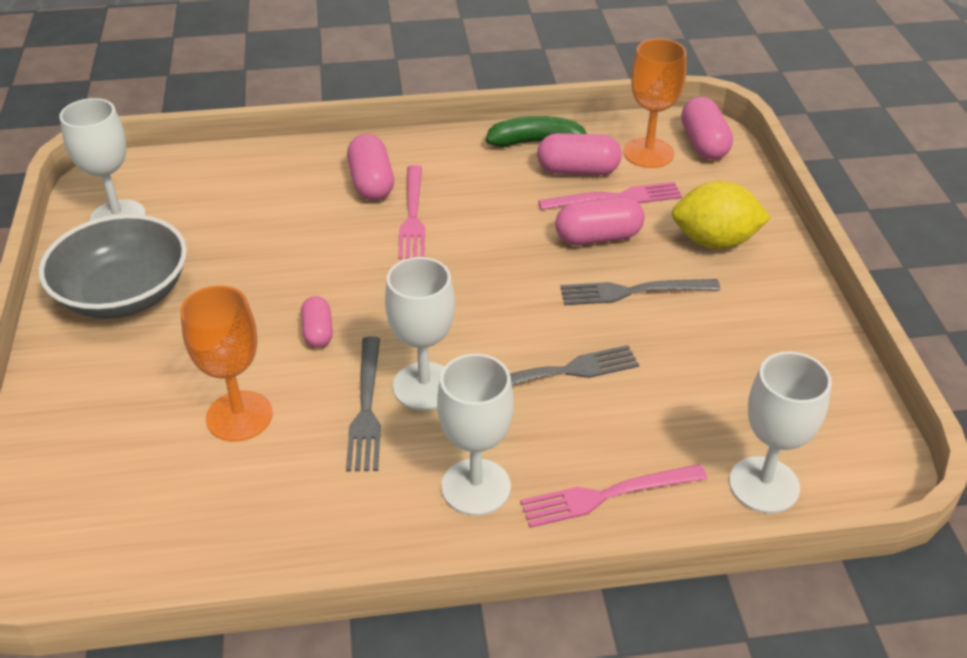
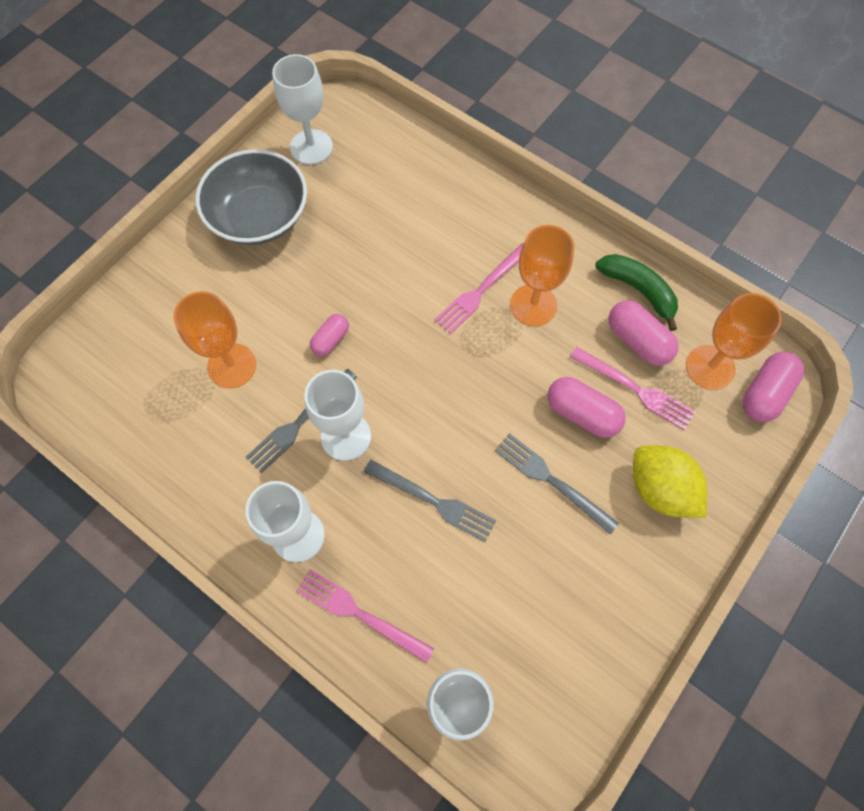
camera: 45 degrees right, 25 degrees up
(371, 183) = (485, 238): pink capsule -> none
(469, 199) = (533, 305): none -> orange goblet

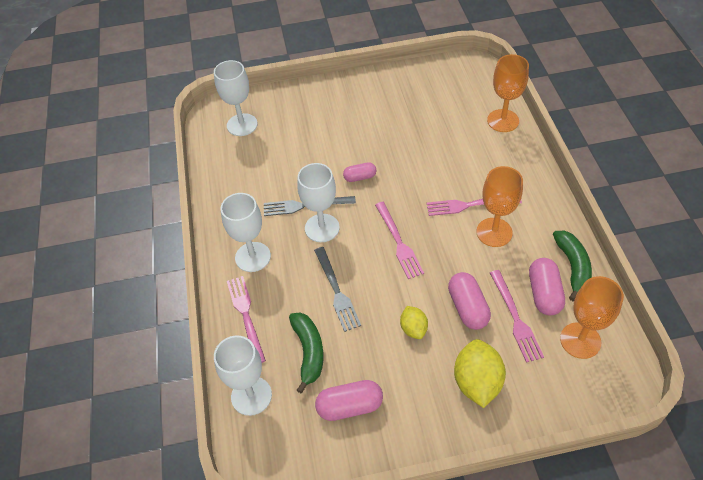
camera: 45 degrees right, 15 degrees down
(232, 366) = (298, 158): orange goblet -> orange goblet (503, 121)
(259, 216) = (380, 97): grey bowl -> none
(311, 147) = (441, 79): white goblet -> white goblet (242, 125)
(447, 390) = (398, 242): none -> pink fork
(469, 597) = (308, 352): none -> green banana
(551, 480) = (413, 329): grey fork -> yellow lemon
(765, 393) = (606, 382): pink capsule -> pink capsule (350, 406)

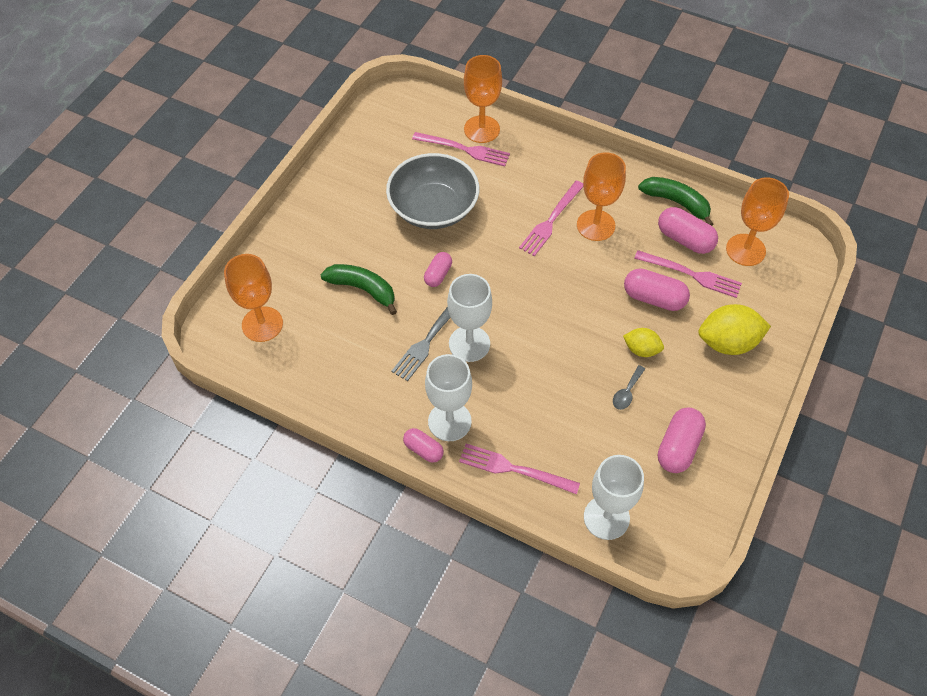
camera: 55 degrees left, 5 degrees up
(220, 257) = (423, 449): none -> pink capsule
(242, 125) = (262, 324): white goblet -> orange goblet
(308, 352) = (598, 443): green banana -> green banana (363, 289)
(336, 291) = (552, 379): grey fork -> none
(367, 343) = (627, 392): none -> grey spoon
(398, 242) = (542, 298): pink fork -> pink fork (464, 149)
(410, 140) = (433, 208): none -> grey bowl
(477, 382) = (727, 342): yellow lemon -> yellow lemon turned 45 degrees counterclockwise

